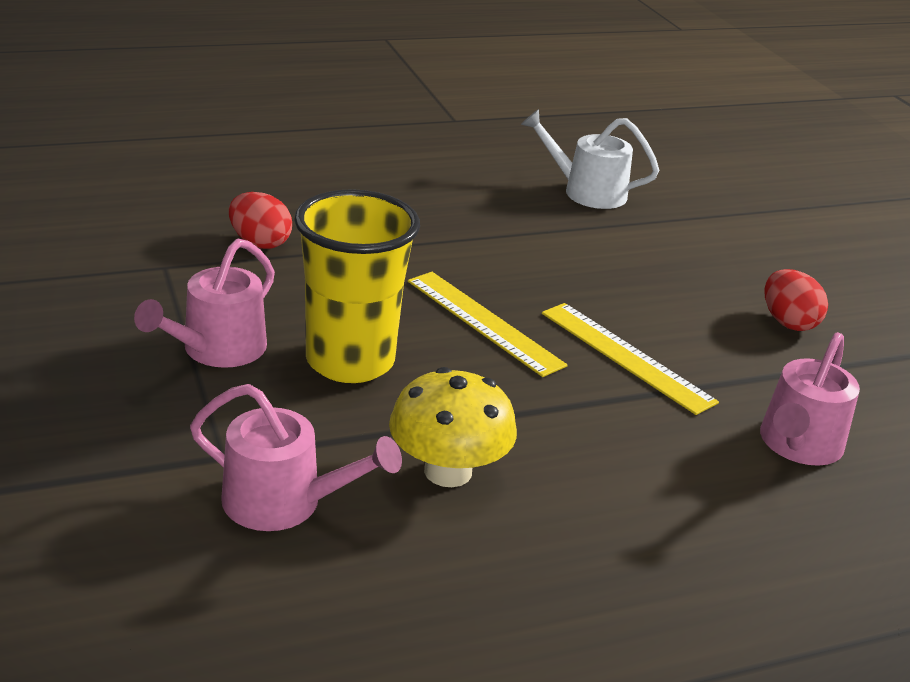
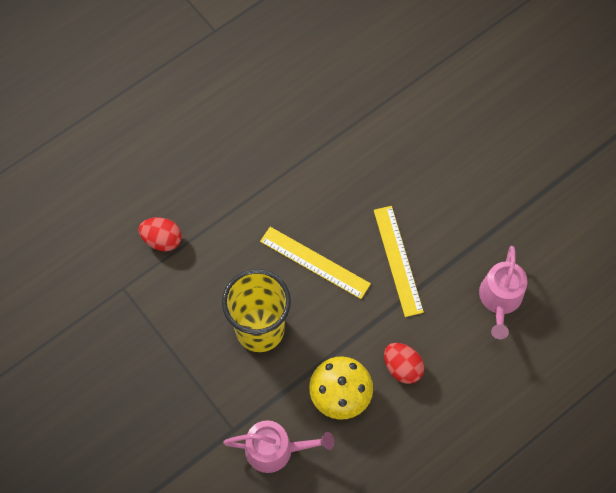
camera: 15 degrees left, 35 degrees up
(217, 349) = (189, 350): pink watering can -> none
(587, 192) = (329, 89): white watering can -> none
(626, 356) = (398, 260): yellow ruler -> yellow ruler turned 45 degrees clockwise
(788, 322) = (476, 187): red egg -> red egg (402, 367)

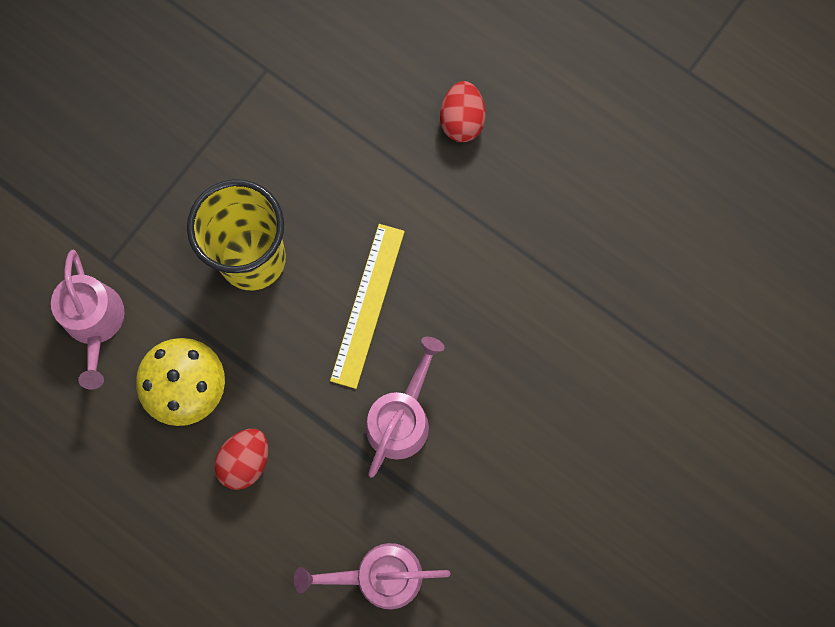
camera: 75 degrees right, 10 degrees up
(162, 240) = (347, 97): red egg -> red egg (462, 120)
(398, 260) = (401, 418): yellow ruler -> pink watering can

